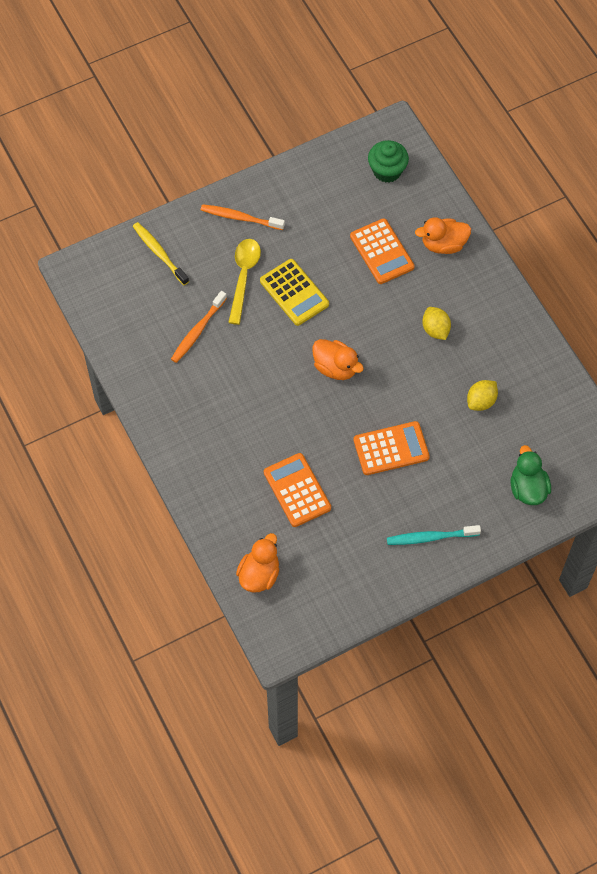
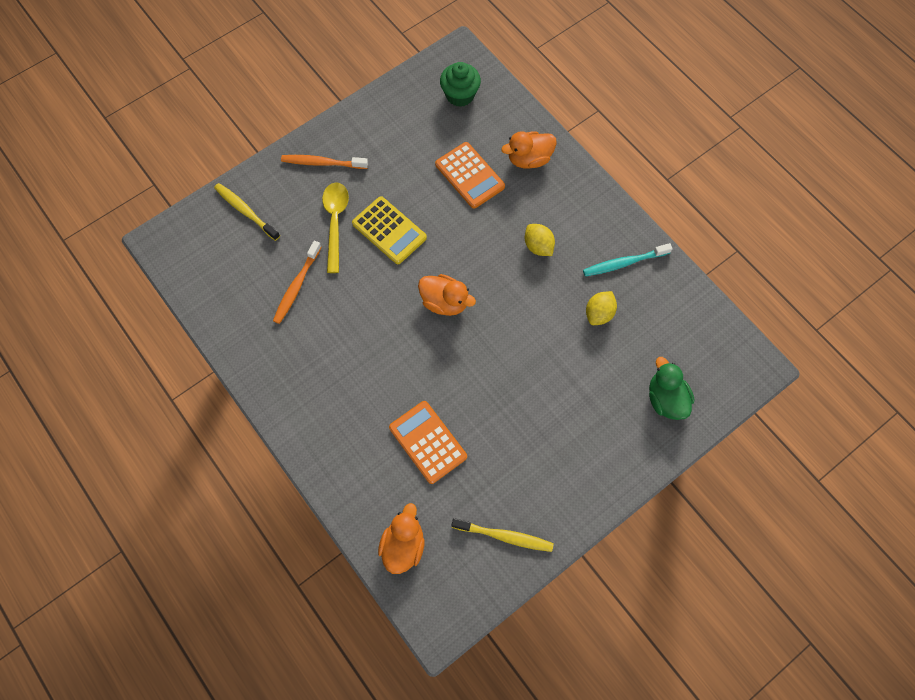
camera: 10 degrees left, 5 degrees up
(352, 582) = (504, 536): none -> yellow toothbrush
(391, 448) = (517, 379): orange calculator -> none
(430, 537) = (577, 470): turquoise toothbrush -> turquoise toothbrush (624, 263)

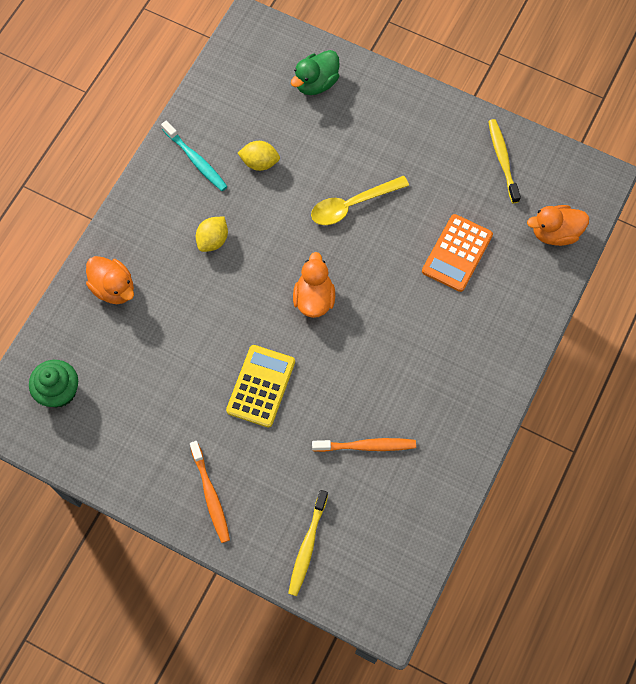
camera: 115 degrees left, 0 degrees up
(335, 222) = (276, 444): yellow spoon -> yellow spoon (352, 205)
(470, 175) = (159, 337): orange calculator -> none

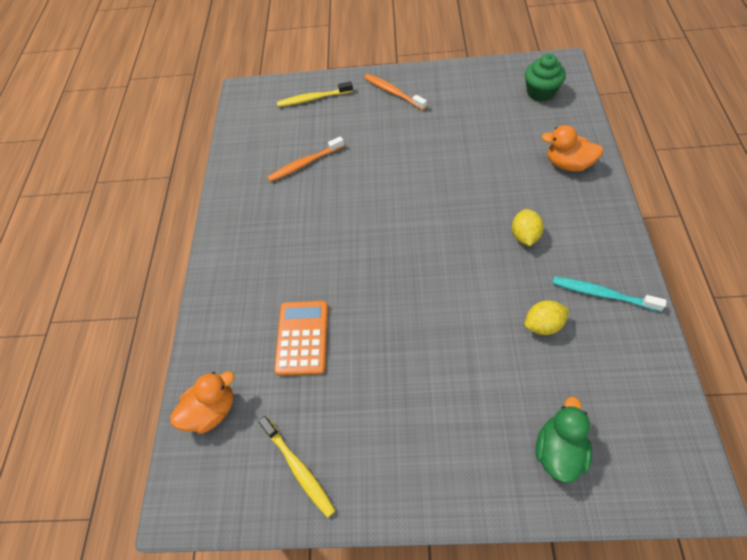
camera: 160 degrees right, 10 degrees down
(261, 386) = (405, 160): yellow calculator -> none
(307, 546) = (313, 99): yellow toothbrush -> yellow toothbrush turned 90 degrees counterclockwise
(314, 298) = (406, 235): orange duck -> none
(352, 205) = (426, 331): yellow spoon -> none

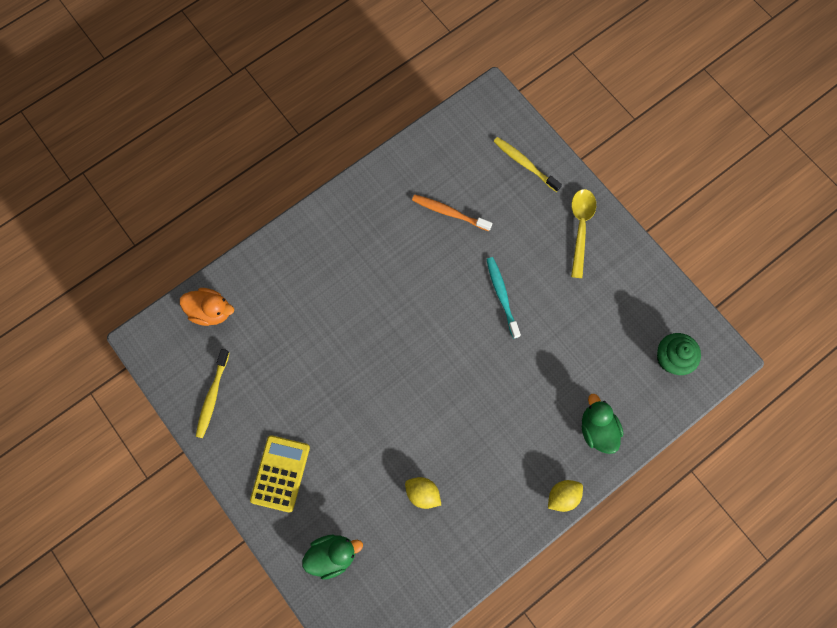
camera: 45 degrees right, 15 degrees up
(302, 337) = (299, 330): orange calculator -> none
(393, 92) = (580, 228): orange toothbrush -> yellow spoon
(433, 449) = (280, 473): none -> yellow calculator
(524, 235) = (495, 435): yellow lemon -> yellow lemon (562, 496)
(568, 164) = (597, 429): orange duck -> green duck
(602, 294) = (479, 523): turquoise toothbrush -> turquoise toothbrush (502, 296)

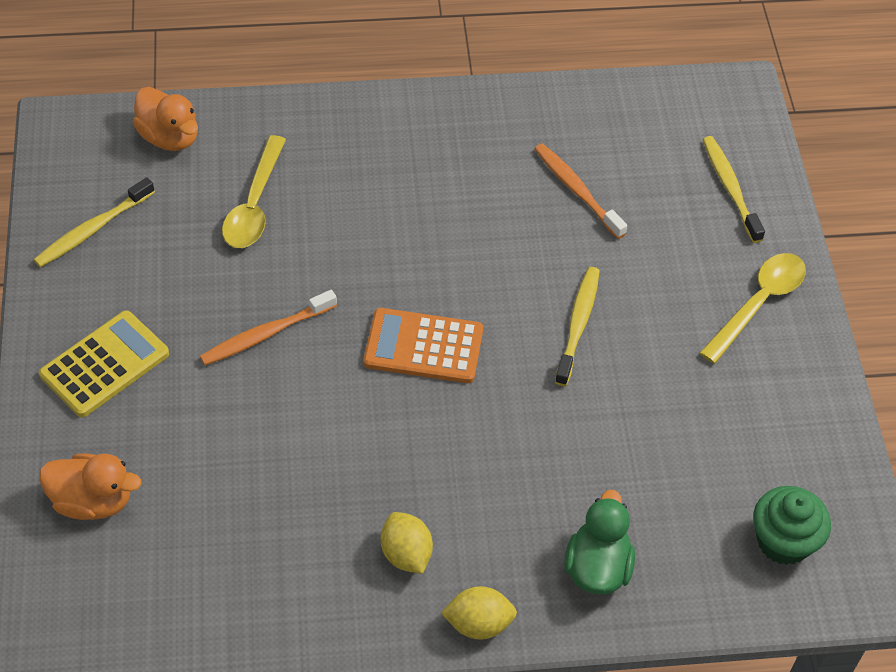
camera: 30 degrees right, 20 degrees down
(288, 326) = (254, 205): none -> yellow spoon
(333, 554) = (93, 501): green duck -> orange duck
(350, 402) = (266, 334): none -> orange toothbrush
(422, 493) = (276, 500): yellow lemon -> yellow lemon (406, 554)
(435, 358) = (423, 347): none -> orange calculator
(502, 296) = (578, 324): turquoise toothbrush -> yellow toothbrush

